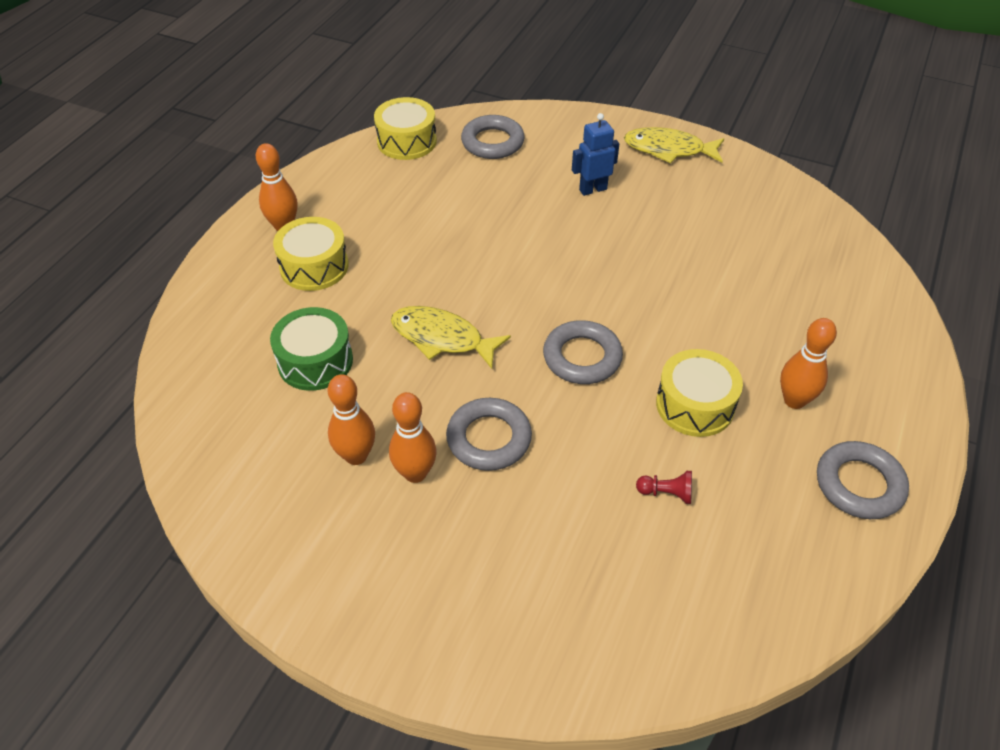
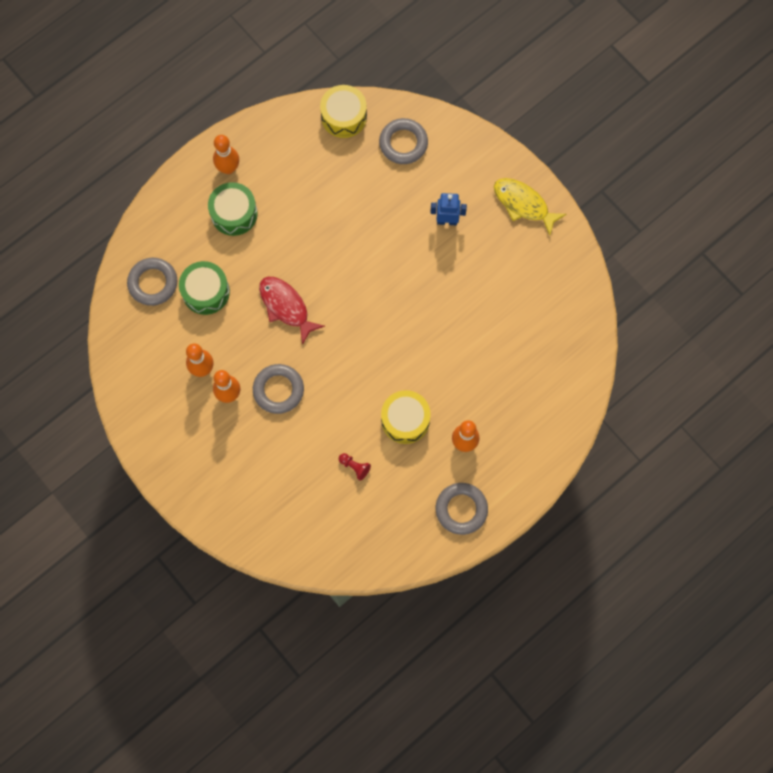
camera: 25 degrees right, 25 degrees up
(314, 266) = (234, 213): yellow drum -> green drum
(442, 338) = (286, 307): yellow fish -> red fish
(582, 357) = (360, 358): grey ring -> grey ring (153, 283)

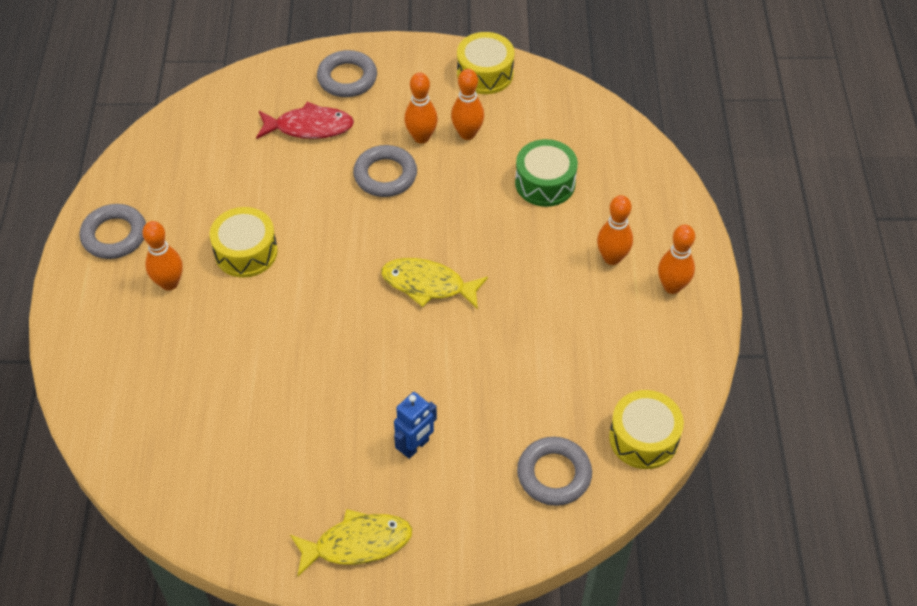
camera: 130 degrees right, 20 degrees down
(138, 400) = (485, 73): none -> yellow drum
(153, 283) = (595, 149): grey ring -> grey ring (347, 78)
(234, 213) = (612, 258): green drum -> orange bowling pin
(286, 307) = (464, 235): red fish -> red fish (309, 127)
(339, 298) = (428, 285): none -> yellow fish
(354, 467) = (248, 183): red pawn -> none

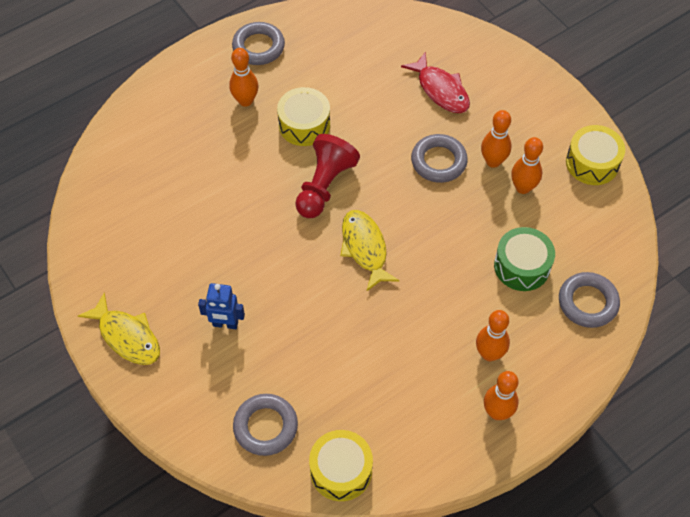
camera: 55 degrees right, 5 degrees up
(331, 276) = (324, 186): none -> red pawn
(347, 78) = (505, 83): grey ring -> grey ring (587, 302)

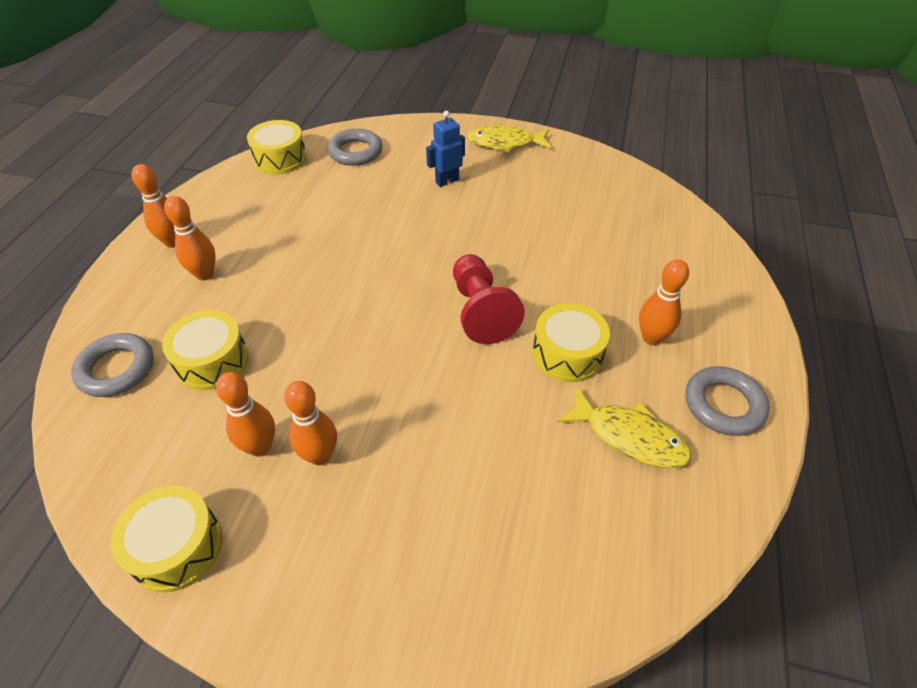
camera: 140 degrees right, 10 degrees down
(365, 248) = (389, 285): yellow fish -> yellow fish (629, 437)
(438, 161) = (386, 411): grey ring -> none
(440, 90) = (463, 509): red fish -> none
(522, 266) = (212, 361): green drum -> yellow drum

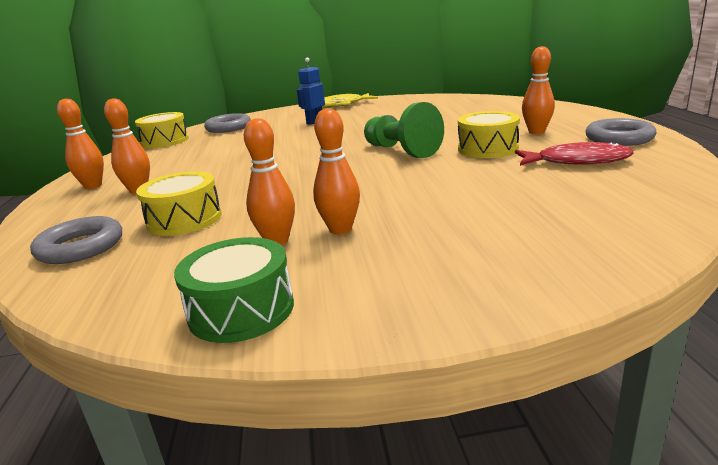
camera: 20 degrees left, 25 degrees down
(177, 547) = (241, 310): yellow drum -> green drum
(481, 311) = (401, 151): red pawn -> green pawn
(629, 437) = (577, 161): yellow fish -> red fish

